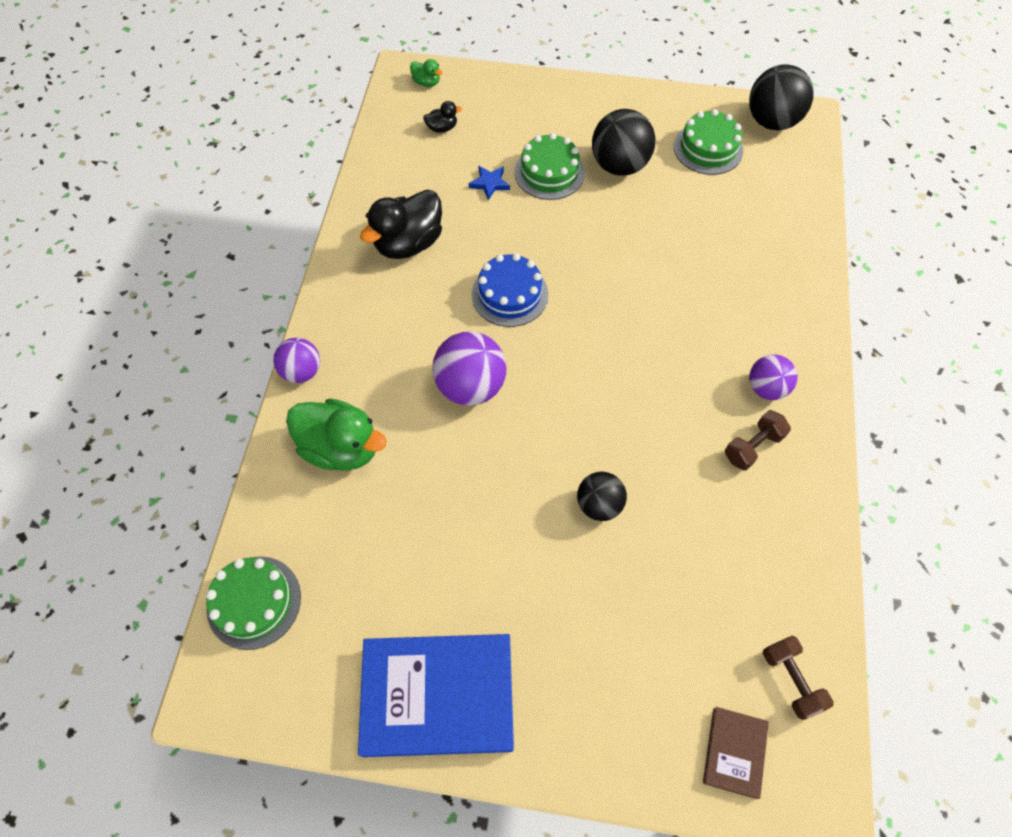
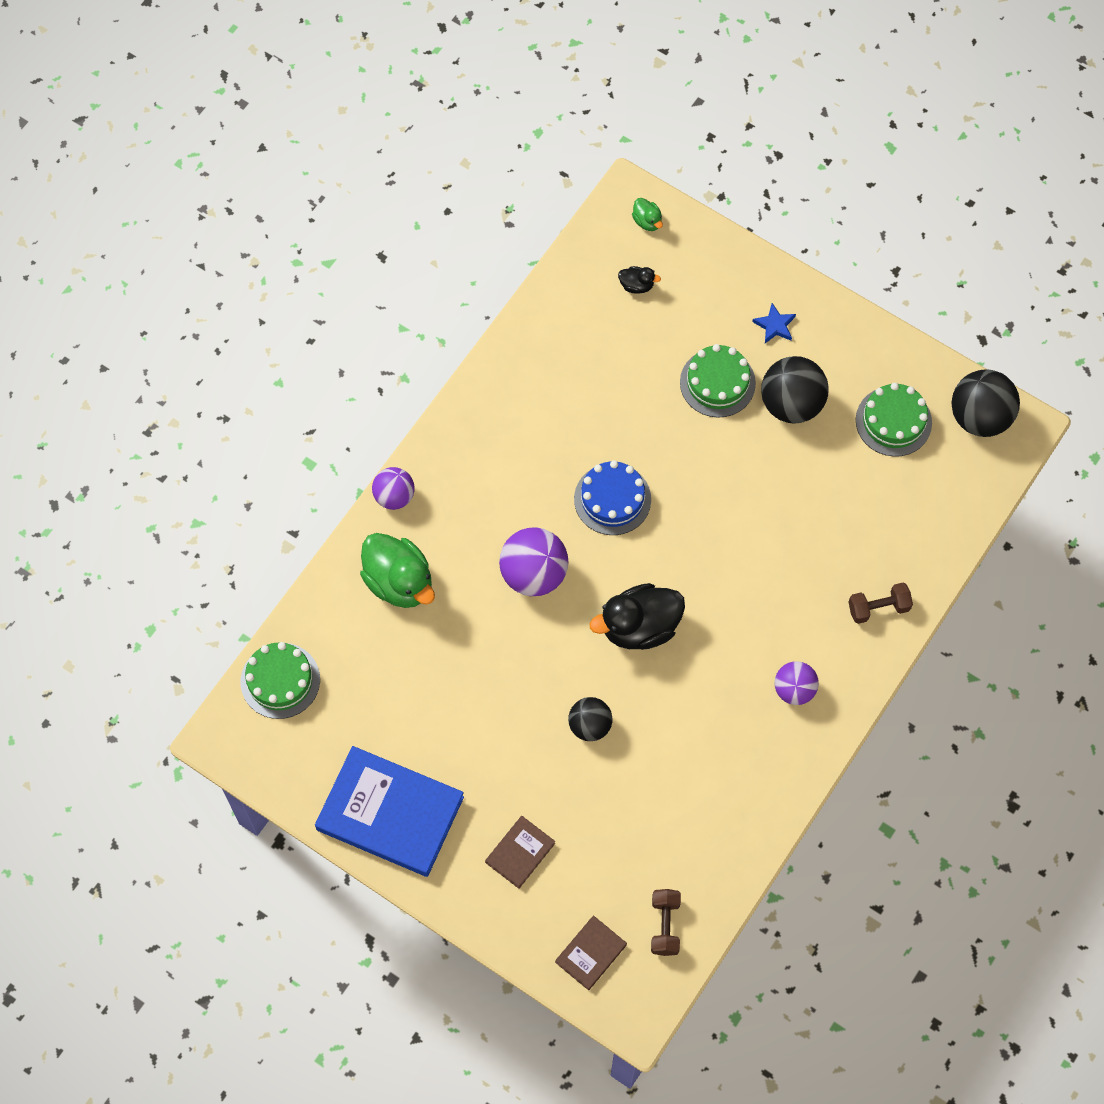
camera: 25 degrees right, 5 degrees up
(408, 243) = (544, 405): black duck -> black duck (639, 627)
(489, 183) = (652, 371): blue star -> blue star (775, 325)
(599, 672) = (520, 853): none -> brown book
(752, 446) = (749, 735): brown dumbbell -> brown dumbbell (878, 608)

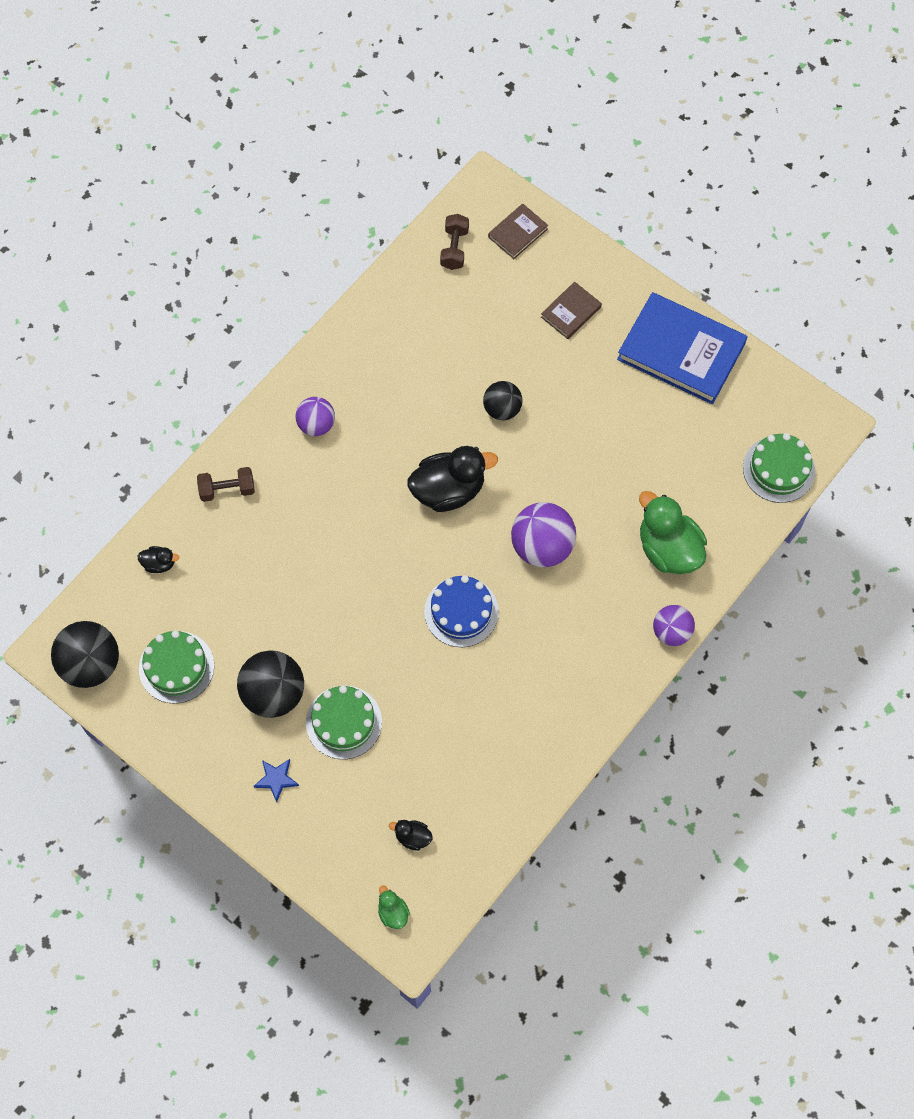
camera: 175 degrees left, 0 degrees up
(933, 523) = (159, 564): none -> black duck

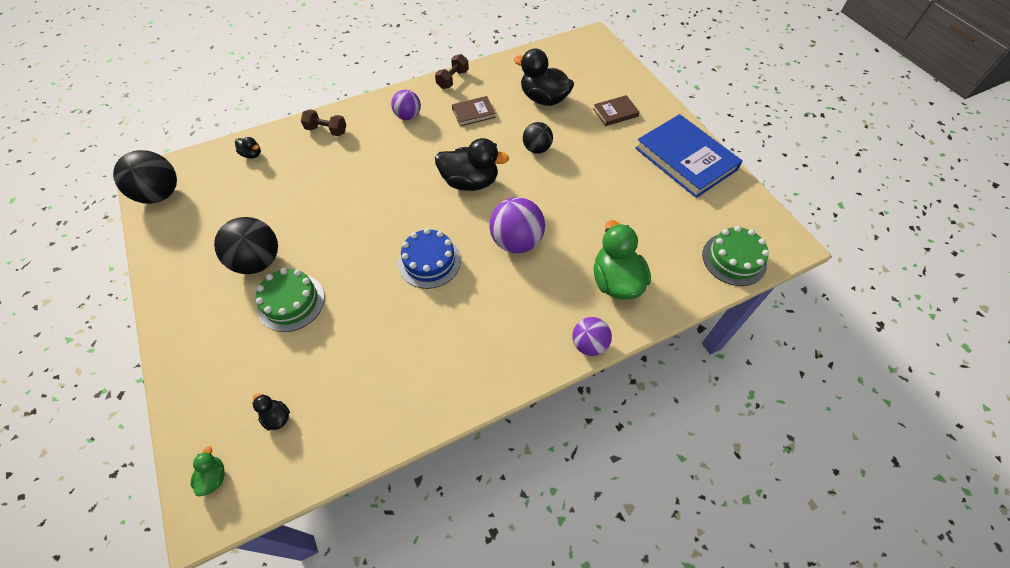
camera: 25 degrees right, 10 degrees down
(176, 667) = (210, 217): green cake -> none
(276, 779) = (212, 322): blue star -> none
(454, 248) = (556, 59): brown dumbbell -> brown dumbbell (452, 79)
(472, 325) = (544, 99): none -> black duck
(518, 233) = (601, 63): brown book -> brown book (473, 113)

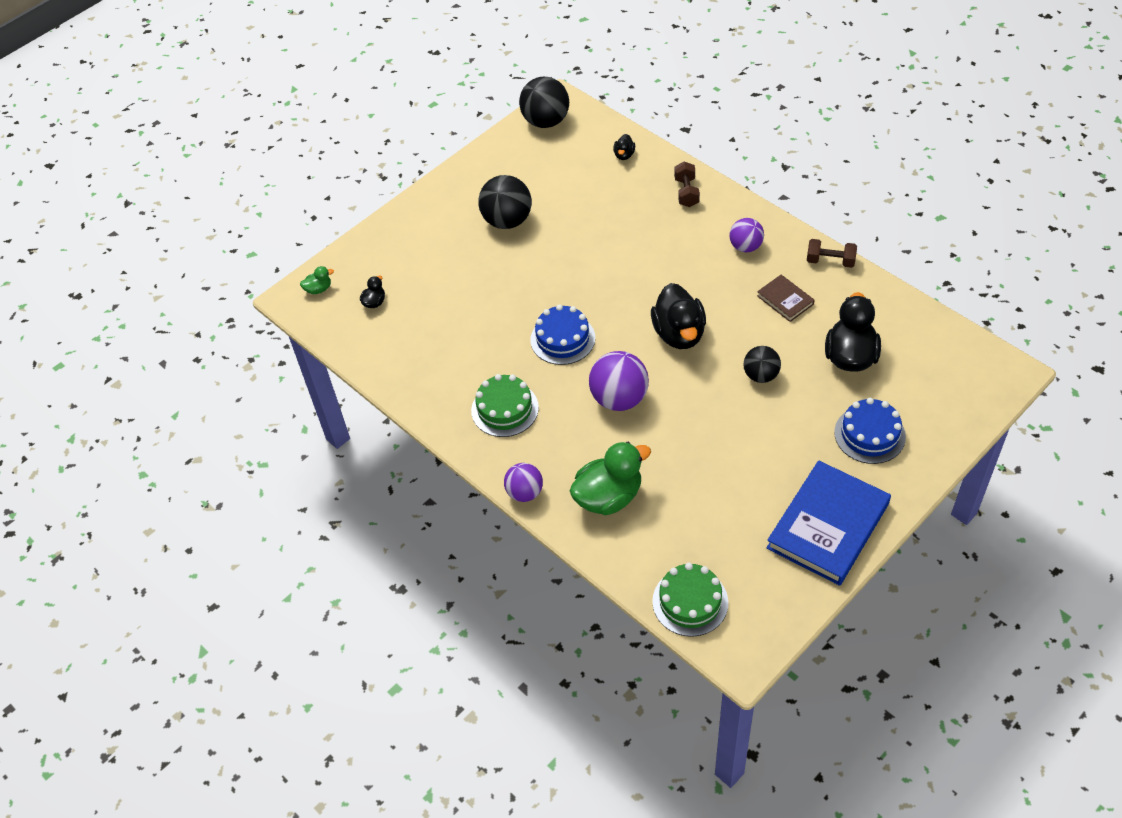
camera: 75 degrees right, 5 degrees down
(291, 302) = (477, 262): green cake -> green cake (505, 409)
(615, 112) = (869, 434): brown book -> blue cake

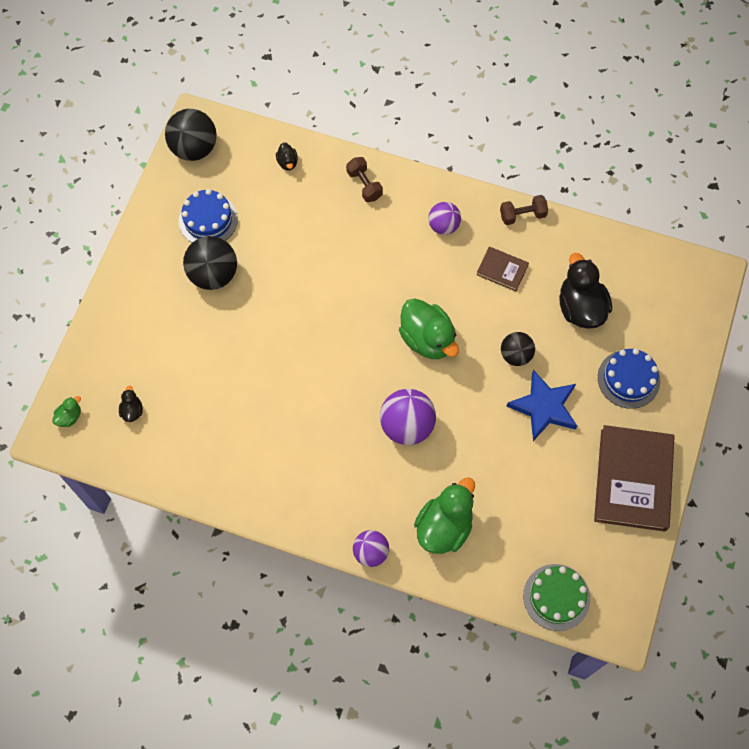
camera: 30 degrees left, 15 degrees up
(505, 409) = (311, 476): green cake -> none
(562, 339) = (327, 383): blue cake -> blue cake (208, 220)
(679, 334) = (427, 339): black duck -> green duck
(766, 429) = (544, 407): none -> blue star
(828, 526) = (633, 480): blue book -> brown book

